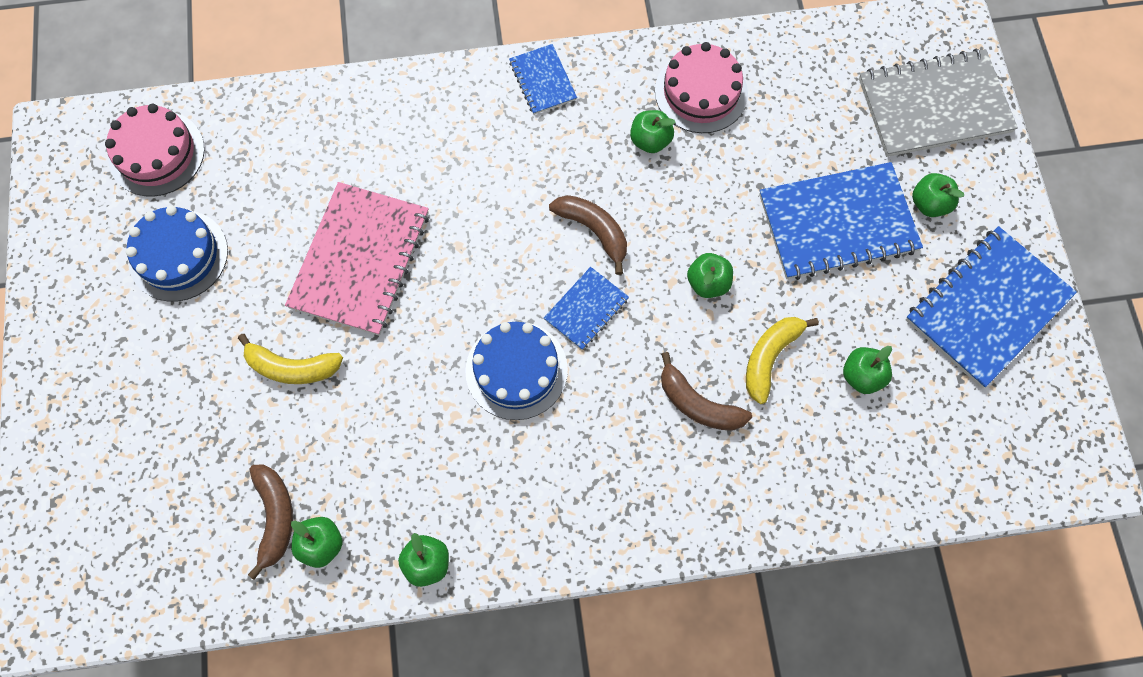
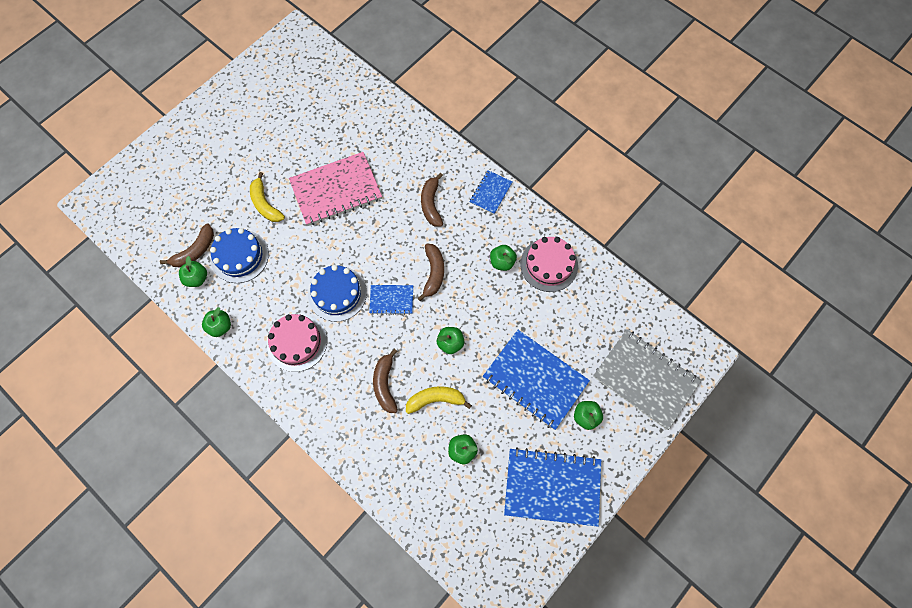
camera: 50 degrees right, 0 degrees up
(156, 153) = (318, 75): pink cake -> pink cake (297, 342)
(178, 255) = (279, 121): blue cake -> blue cake (240, 256)
(493, 160) = (431, 204): none -> brown banana

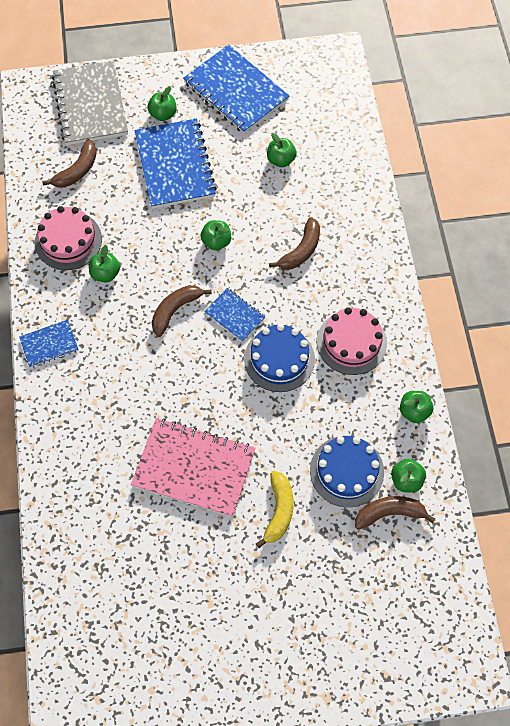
camera: 140 degrees left, 5 degrees down
(431, 204) = (115, 377): brown banana -> brown banana (77, 170)
(435, 399) = (269, 209): yellow banana -> none

